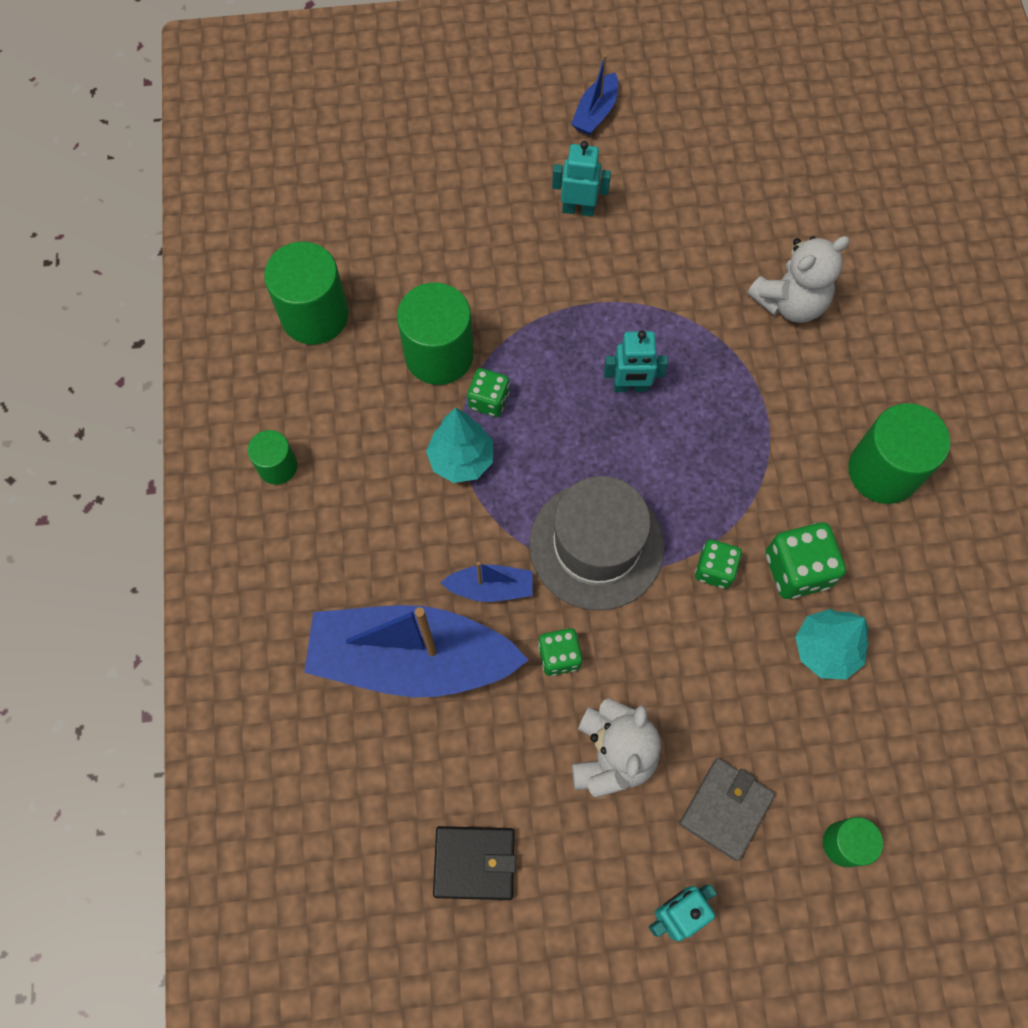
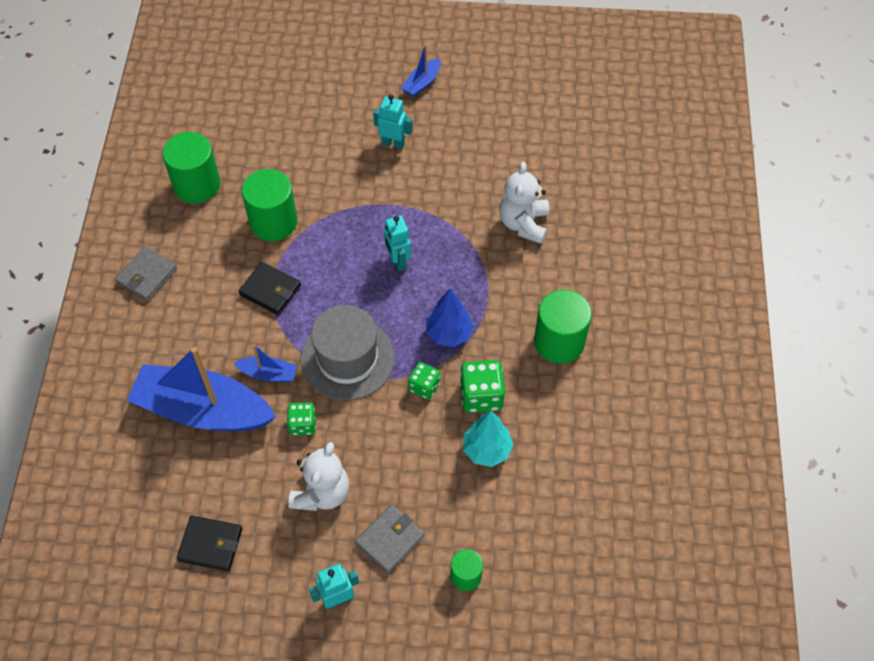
camera: 10 degrees right, 10 degrees down
(277, 466) = (147, 276): green cylinder -> grey wallet
(461, 460) = (270, 290): turquoise tree -> black wallet
(489, 400) = (299, 255): green dice -> none
(630, 387) = (398, 261): turquoise robot -> turquoise robot turned 60 degrees clockwise
(729, 484) = (449, 334): none -> blue tree
(790, 302) = (523, 223): white teddy bear -> white teddy bear turned 120 degrees clockwise

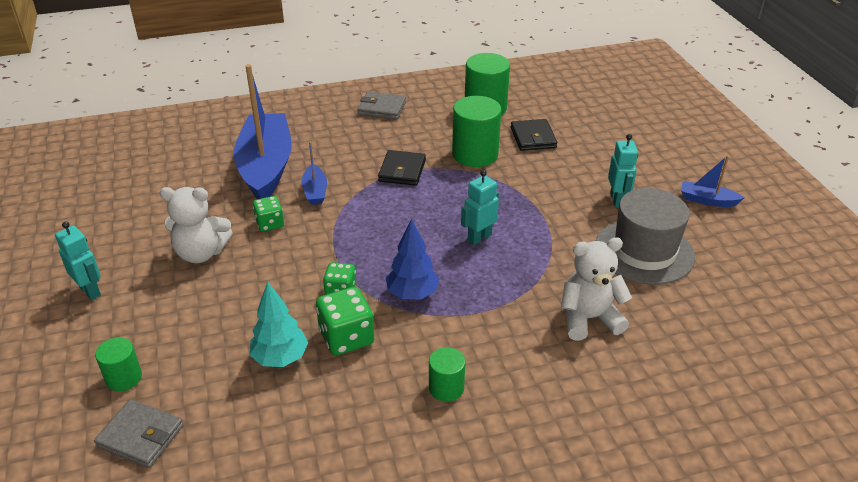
camera: 70 degrees right, 20 degrees down
(210, 544) = (137, 203): black wallet -> black wallet (533, 138)
(347, 358) = (351, 233): grey hat -> grey hat (644, 251)
(390, 540) = (158, 310): grey wallet -> grey wallet (141, 436)
(559, 342) = (446, 388): green cylinder -> green cylinder, size x0.55

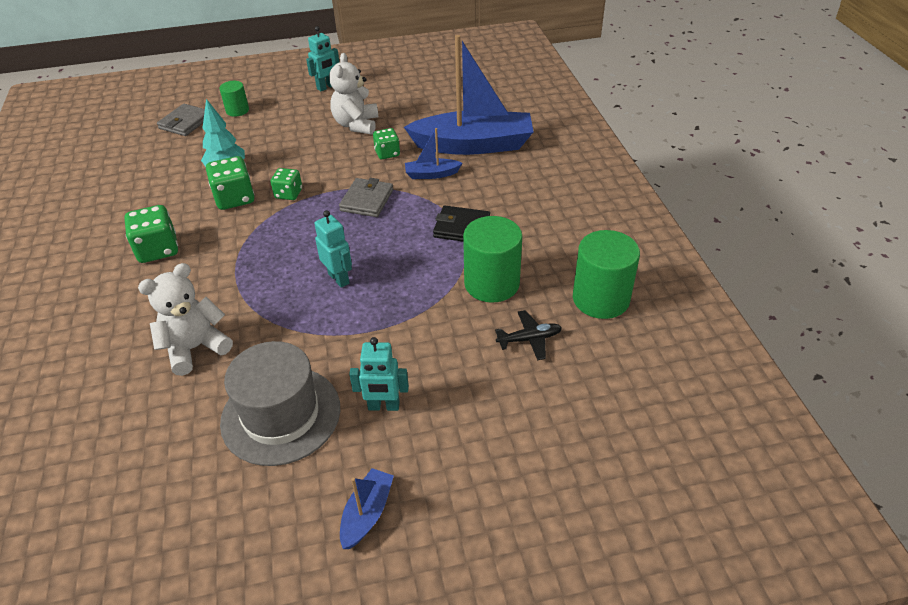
camera: 95 degrees right, 5 degrees up
(382, 108) = (588, 213): grey wallet -> grey wallet (367, 200)
(412, 294) = (272, 233): blue tree -> none
(446, 388) = (158, 249): green cylinder -> green dice
(533, 138) = (529, 339): black wallet -> black plane
(589, 319) = (195, 348): white teddy bear -> white teddy bear turned 120 degrees counterclockwise

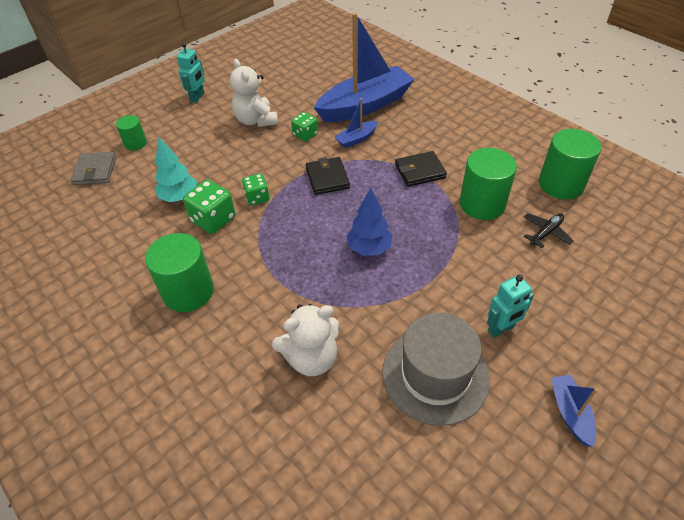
camera: 30 degrees left, 5 degrees up
(158, 249) = (188, 291): green dice -> green cylinder
(195, 348) = (311, 358): white teddy bear -> white teddy bear turned 135 degrees counterclockwise
(339, 278) = (369, 248): turquoise robot -> blue tree
(367, 200) = (327, 178): grey wallet -> black wallet

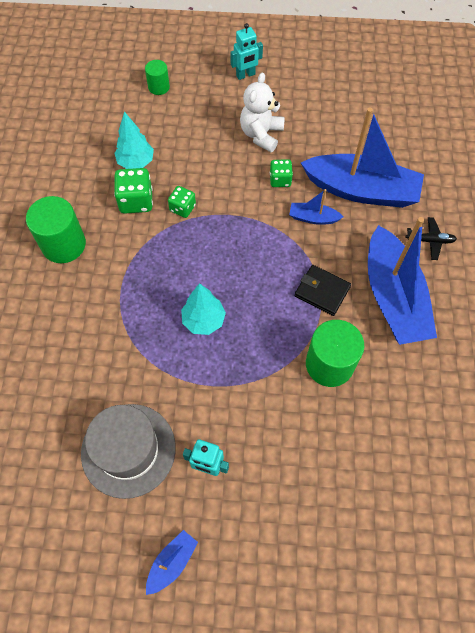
camera: 45 degrees right, 15 degrees up
(95, 171) = (110, 92): grey wallet -> none
(311, 358) = (76, 362): white teddy bear -> none
(327, 178) = (248, 235): black wallet -> none
(369, 248) = (203, 320): blue tree -> turquoise tree
(463, 142) = (393, 297): none -> blue boat
(546, 233) = (343, 434): black plane -> black plane (430, 241)
(561, 184) = (417, 409): green cylinder -> none

